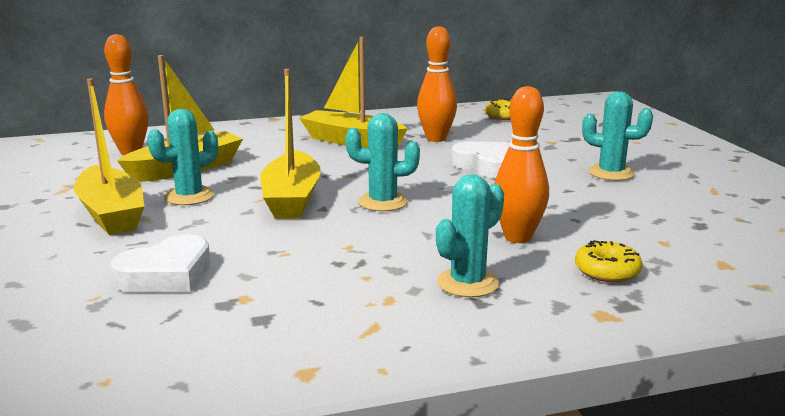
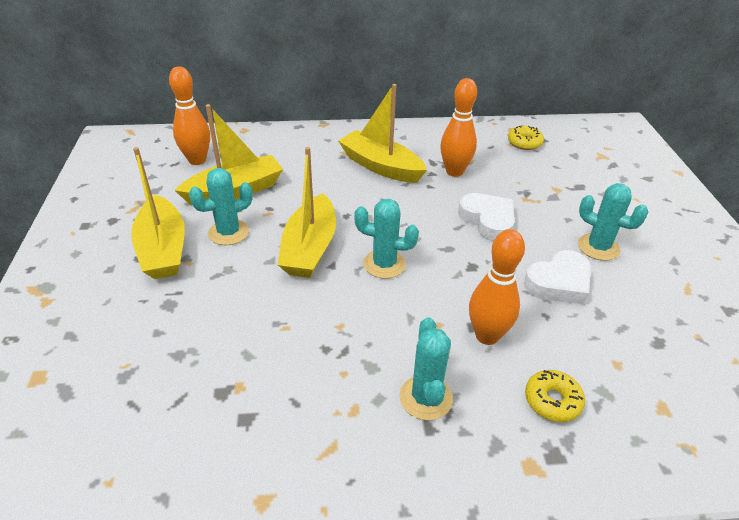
camera: 10 degrees right, 20 degrees up
(166, 275) = (186, 344): white heart -> white heart (559, 283)
(467, 283) = (425, 398): turquoise cactus -> turquoise cactus turned 60 degrees counterclockwise

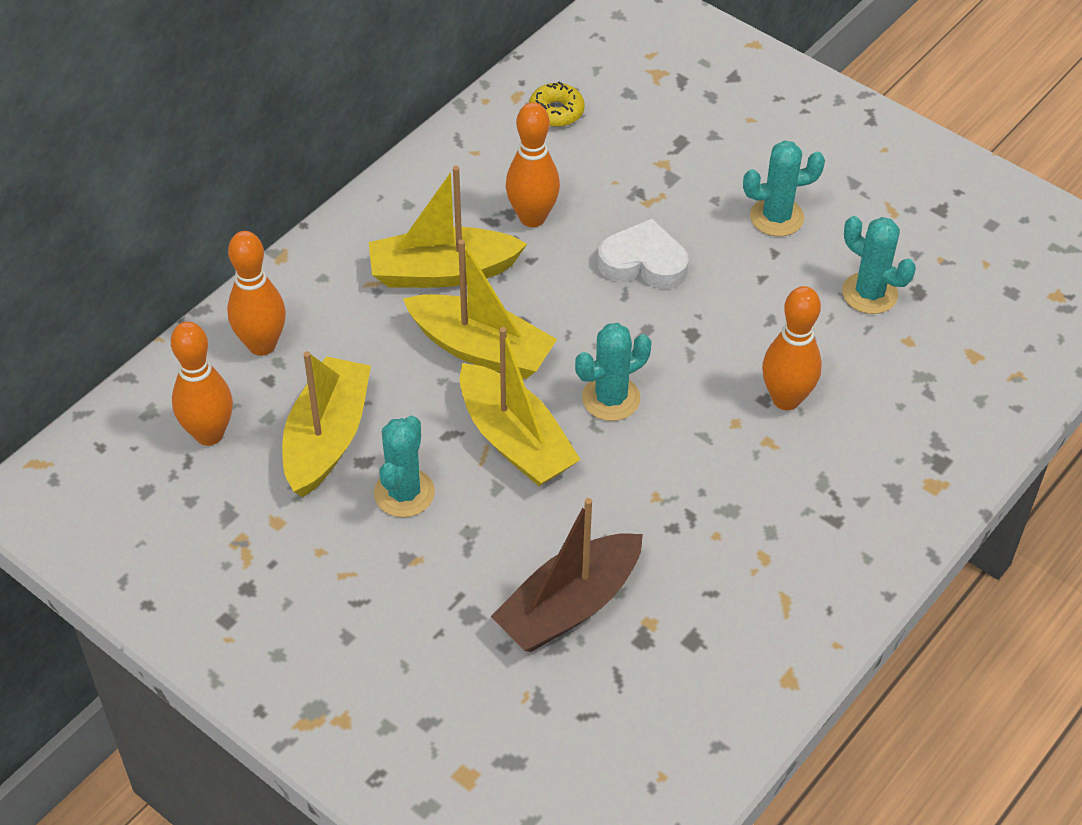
camera: 45 degrees left, 10 degrees up
(163, 249) = (366, 569): yellow boat -> yellow boat (481, 349)
(215, 340) = (569, 606): none -> brown boat
(267, 146) = (262, 345): none -> orange bowling pin
(425, 398) = (804, 498): turquoise cactus -> turquoise cactus (869, 293)
(552, 401) = (895, 417): yellow donut -> none
(559, 283) = (785, 290): white heart -> none

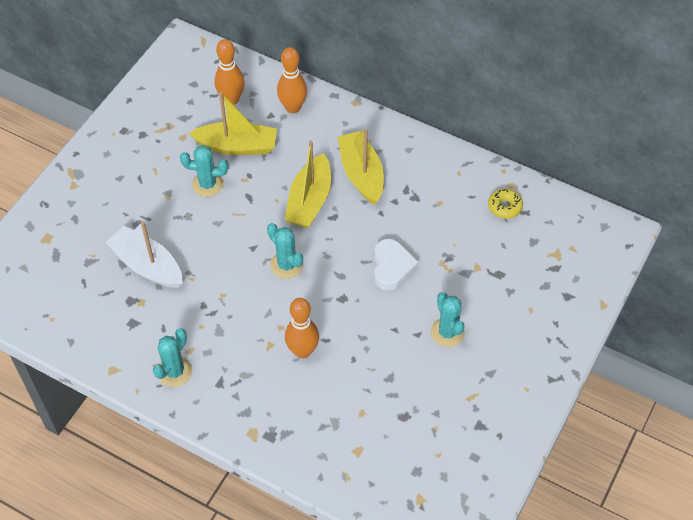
camera: 80 degrees right, 5 degrees up
(515, 440) = (249, 226): yellow boat -> none
(532, 217) = (413, 208): orange bowling pin -> none
(569, 606) = (147, 265): brown boat -> white boat
(869, 293) = (395, 389): turquoise cactus -> turquoise cactus (174, 371)

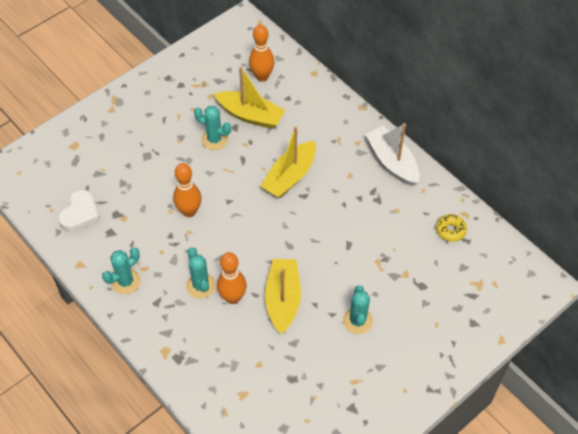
camera: 20 degrees right, 0 degrees up
(147, 265) = (140, 190): white boat -> white boat (392, 162)
(286, 265) = (249, 223): turquoise cactus -> turquoise cactus (200, 285)
(293, 107) = (308, 97): orange bowling pin -> orange bowling pin (189, 211)
(361, 174) = (341, 167): yellow boat -> yellow boat (283, 300)
(392, 267) = (334, 252): white heart -> white heart (80, 214)

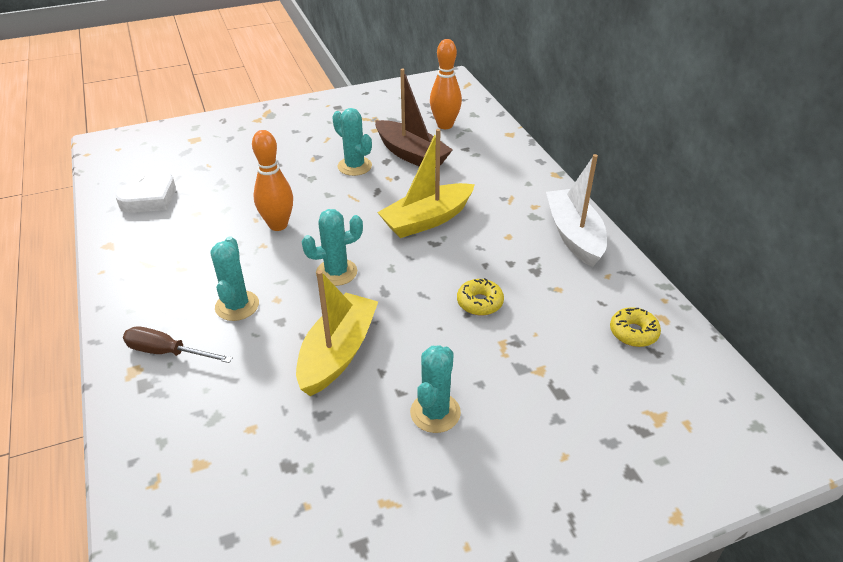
camera: 20 degrees right, 15 degrees down
(126, 281) = (147, 276): turquoise cactus -> turquoise cactus (336, 272)
(177, 332) = (167, 352): none -> brown screwdriver
(232, 297) = (270, 331): orange bowling pin -> none
(250, 115) = (411, 154): yellow boat -> brown boat
(352, 236) = (479, 302): none -> yellow donut

